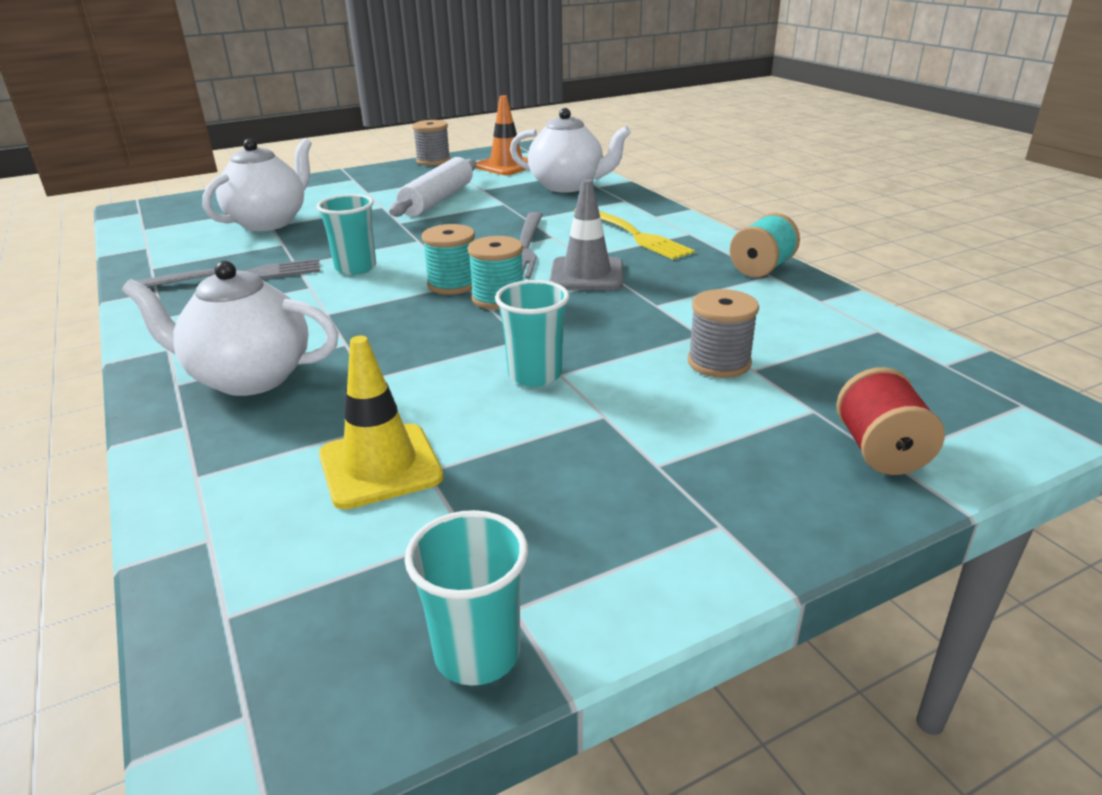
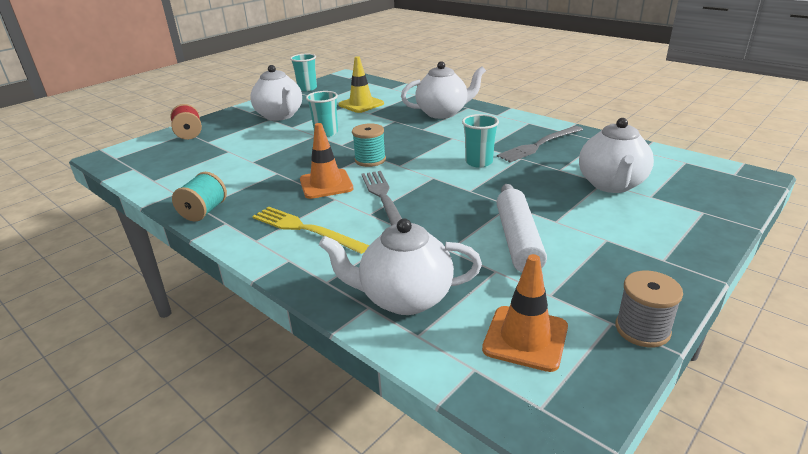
camera: 160 degrees right, 0 degrees up
(453, 284) = (405, 163): turquoise spool -> none
(586, 275) = (326, 184): grey traffic cone -> orange traffic cone
(626, 471) = (280, 116): none -> white teapot
(719, 362) = (244, 151): grey spool -> none

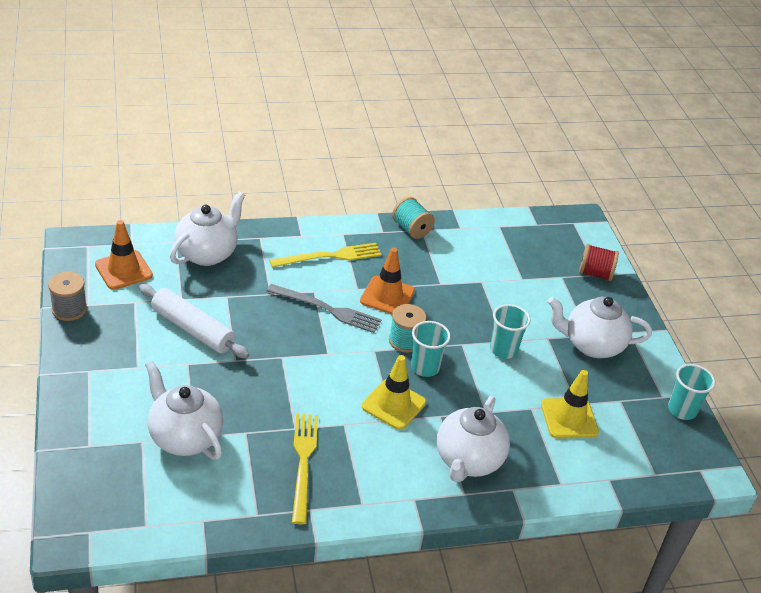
camera: 120 degrees right, 10 degrees up
(439, 142) = (393, 404): none -> yellow traffic cone
(479, 162) = (320, 397): turquoise cup -> turquoise cup (425, 367)
(539, 145) = (303, 462): grey fork -> yellow fork

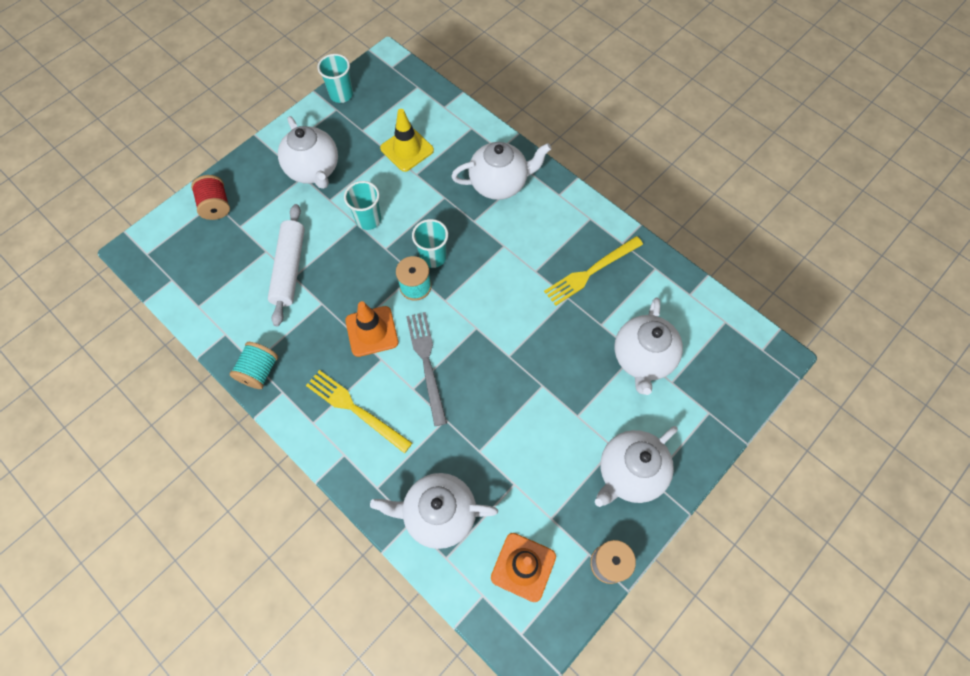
camera: 120 degrees left, 25 degrees up
(110, 362) = (629, 473): none -> white teapot
(192, 329) = (539, 443): white rolling pin -> white rolling pin (290, 268)
(393, 404) = (489, 253): yellow traffic cone -> none

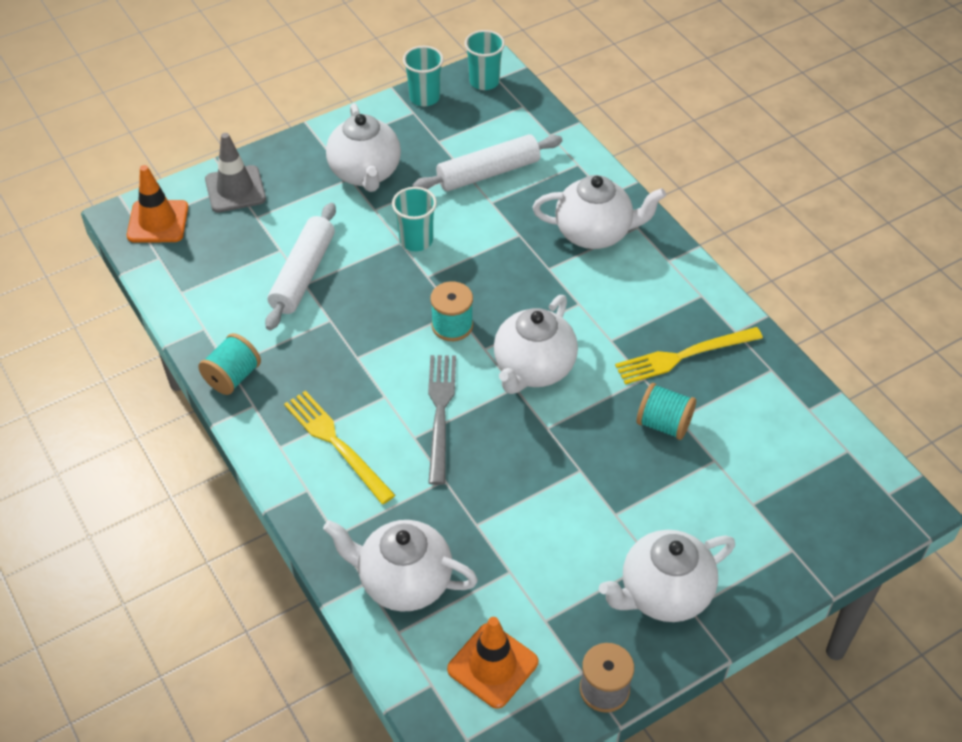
camera: 15 degrees right, 15 degrees down
(216, 206) = (235, 189): red spool -> grey traffic cone
(372, 331) = (382, 363): orange traffic cone -> orange traffic cone (158, 222)
(407, 149) = (488, 173): yellow traffic cone -> white rolling pin
(433, 257) = (484, 298): turquoise cup -> turquoise cup (484, 81)
(592, 332) = (664, 424): none -> turquoise spool
(642, 358) = (721, 468): white teapot -> white teapot (533, 369)

